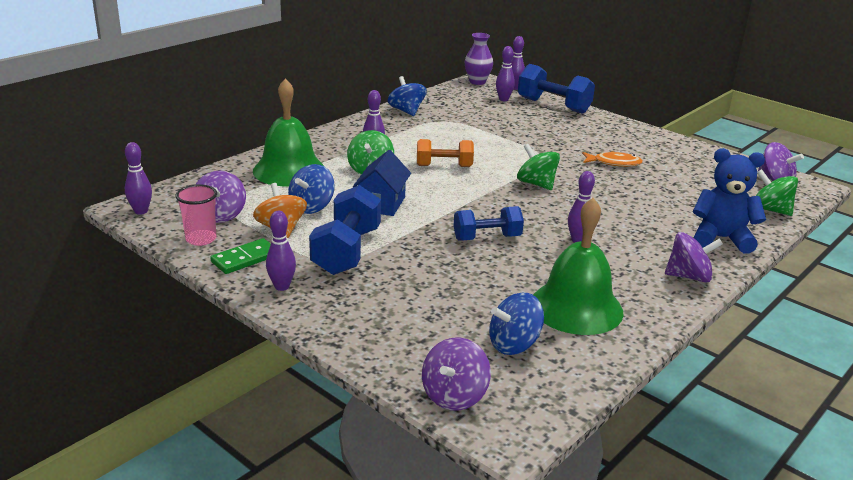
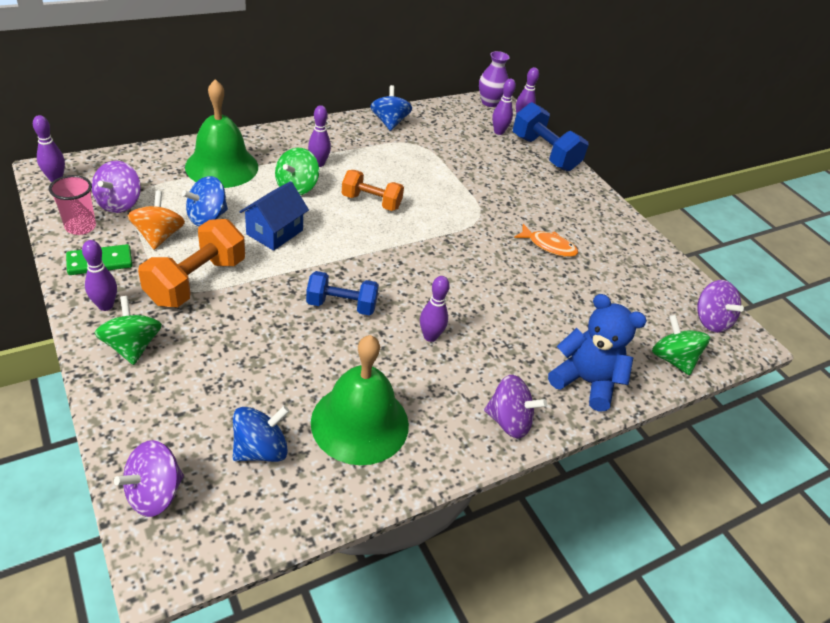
camera: 15 degrees right, 15 degrees up
(346, 251) = (196, 281): blue dumbbell -> orange dumbbell
(514, 344) = (261, 449): blue spinning top -> blue spinning top turned 150 degrees clockwise
(536, 184) = (445, 251): green spinning top -> green spinning top (132, 346)

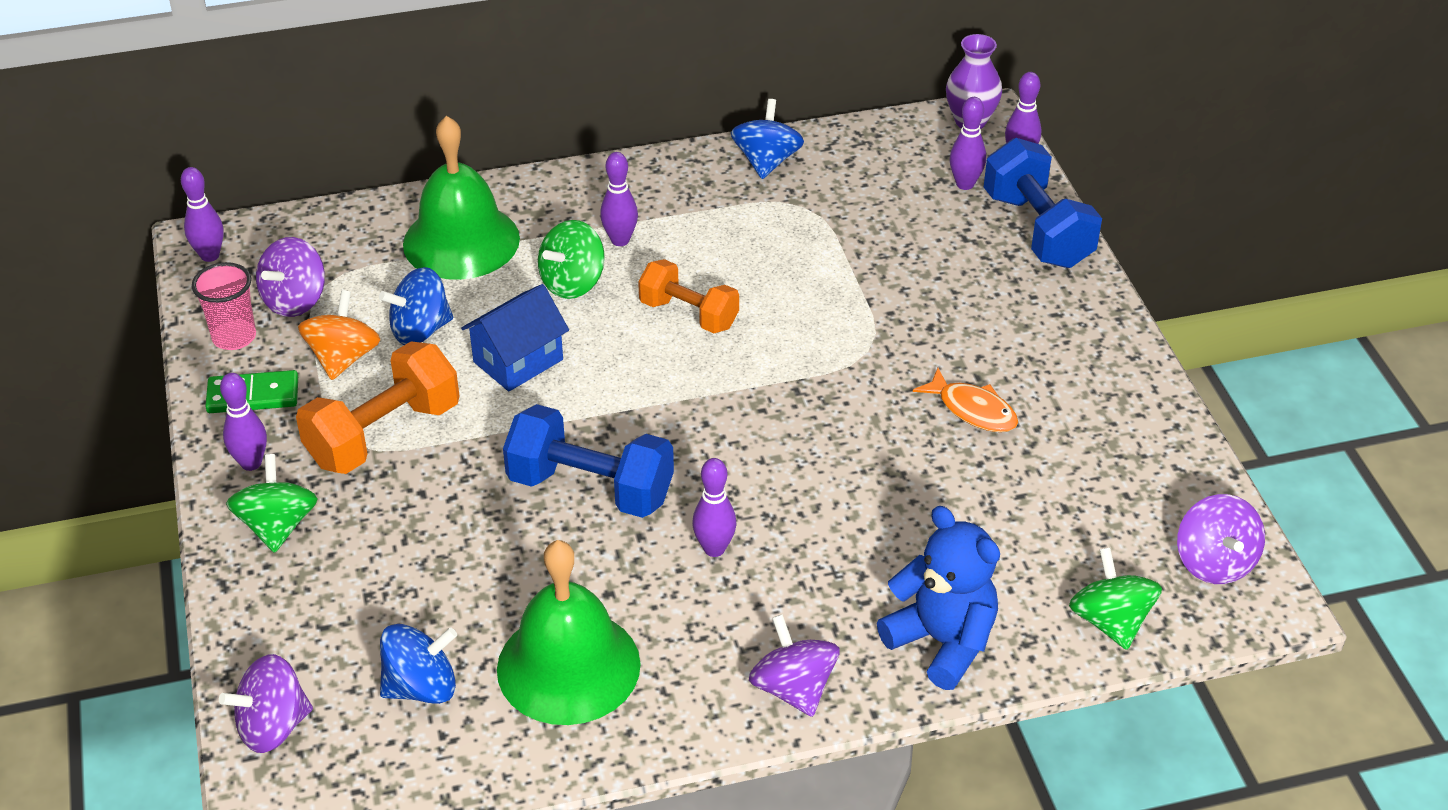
camera: 20 degrees right, 0 degrees up
(341, 305) = (590, 488): blue dumbbell -> blue dumbbell, size x1.50
(509, 421) = (793, 688): purple spinning top -> purple spinning top turned 150 degrees counterclockwise

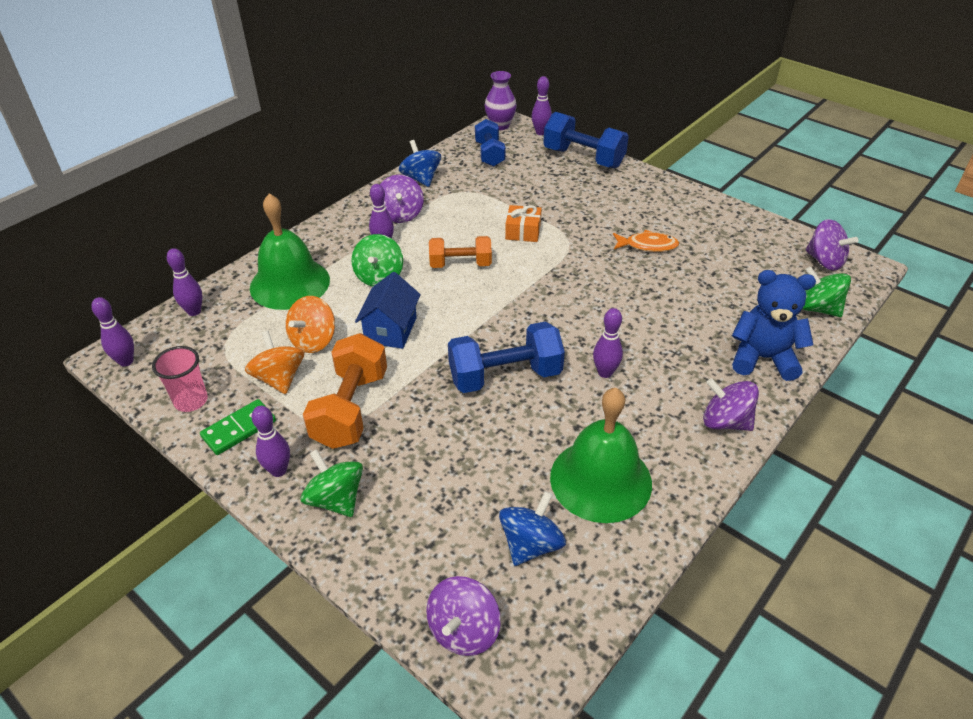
camera: 35 degrees left, 0 degrees up
(295, 300) = (213, 361): purple spinning top -> purple spinning top (401, 214)
(420, 330) = (313, 341): blue spinning top -> orange spinning top
(821, 306) = (523, 231): none -> orange gift
(903, 163) = (489, 154): none -> blue dumbbell
(965, 184) = (528, 152): purple bowling pin -> purple bowling pin (194, 311)

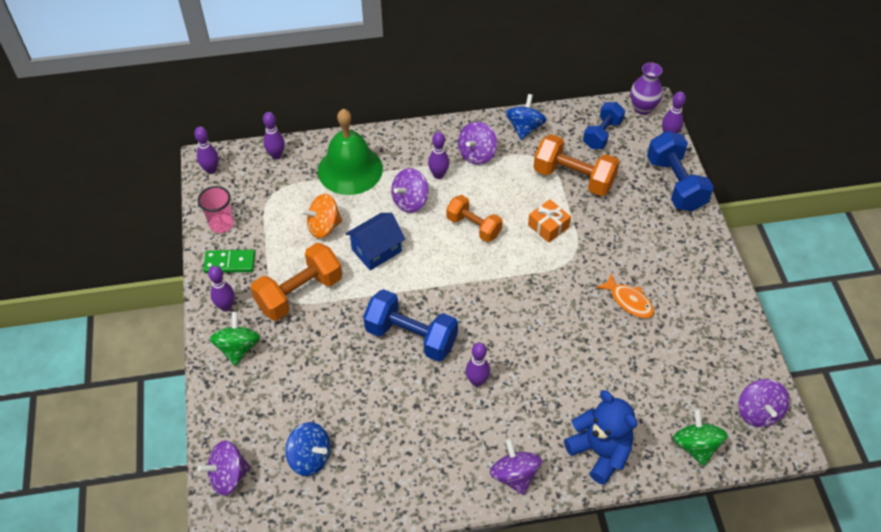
camera: 40 degrees right, 10 degrees up
(279, 378) = (280, 242): orange spinning top -> none
(379, 277) = (410, 201): green spinning top -> purple spinning top
(502, 191) = (573, 178): none -> orange dumbbell
(531, 544) = (310, 457): blue spinning top -> blue spinning top turned 45 degrees clockwise
(600, 480) = (391, 451): green bell -> none

